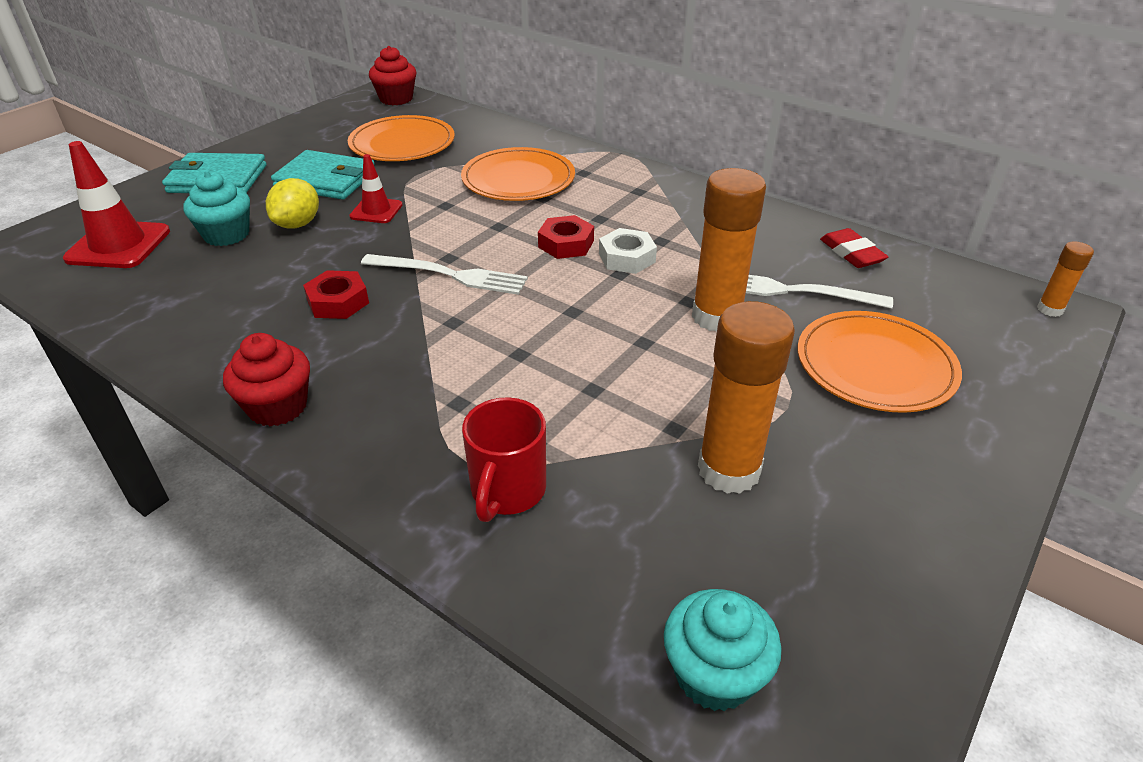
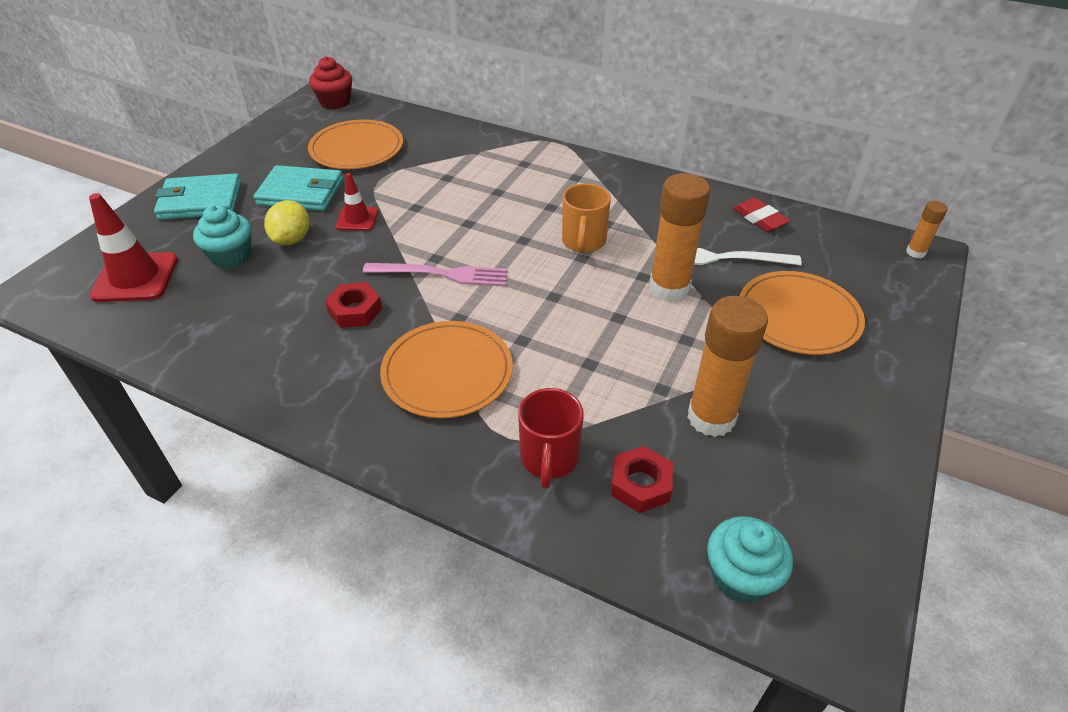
camera: 10 degrees left, 5 degrees up
(278, 407) = (339, 412): red cupcake -> none
(449, 275) = (441, 274): white fork -> pink fork
(518, 179) = (471, 175): orange plate -> orange plate (447, 372)
(566, 244) = (530, 234): red nut -> red nut (640, 484)
(627, 258) = (583, 242): white nut -> orange mug

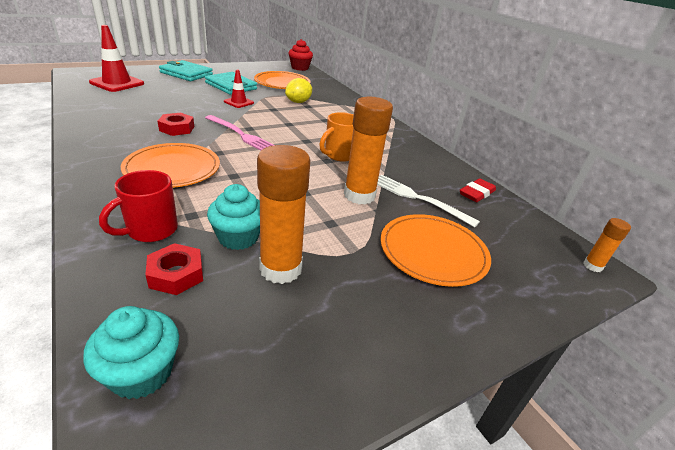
camera: 30 degrees right, 10 degrees down
(231, 256) = (164, 92): turquoise cupcake -> turquoise cupcake (238, 237)
(292, 239) = (198, 97): yellow lemon -> yellow lemon (298, 102)
(759, 218) = (476, 193): red eraser -> red eraser turned 45 degrees clockwise

